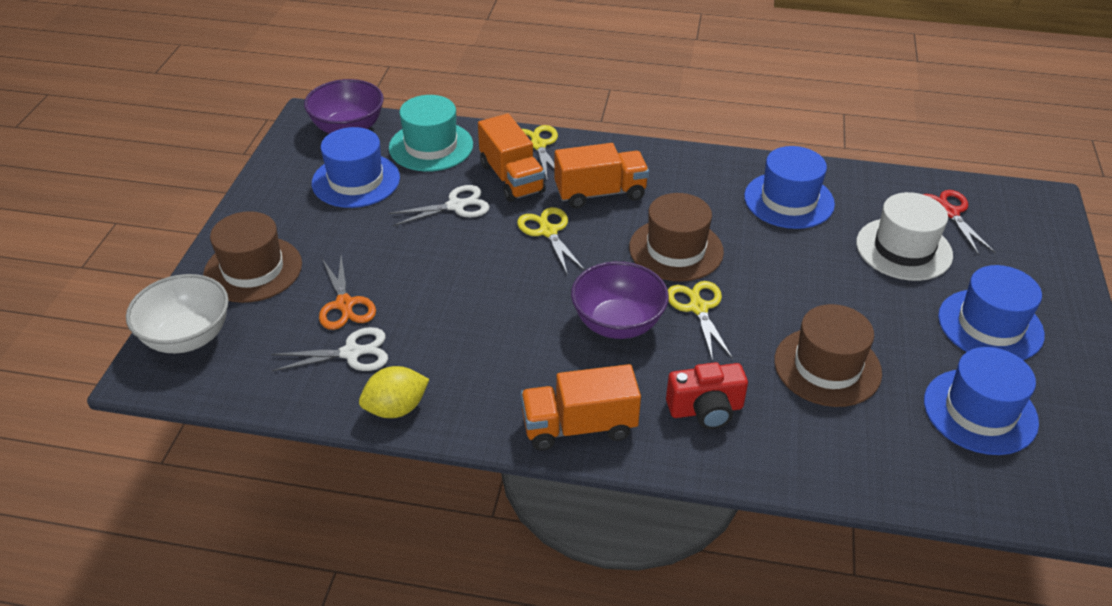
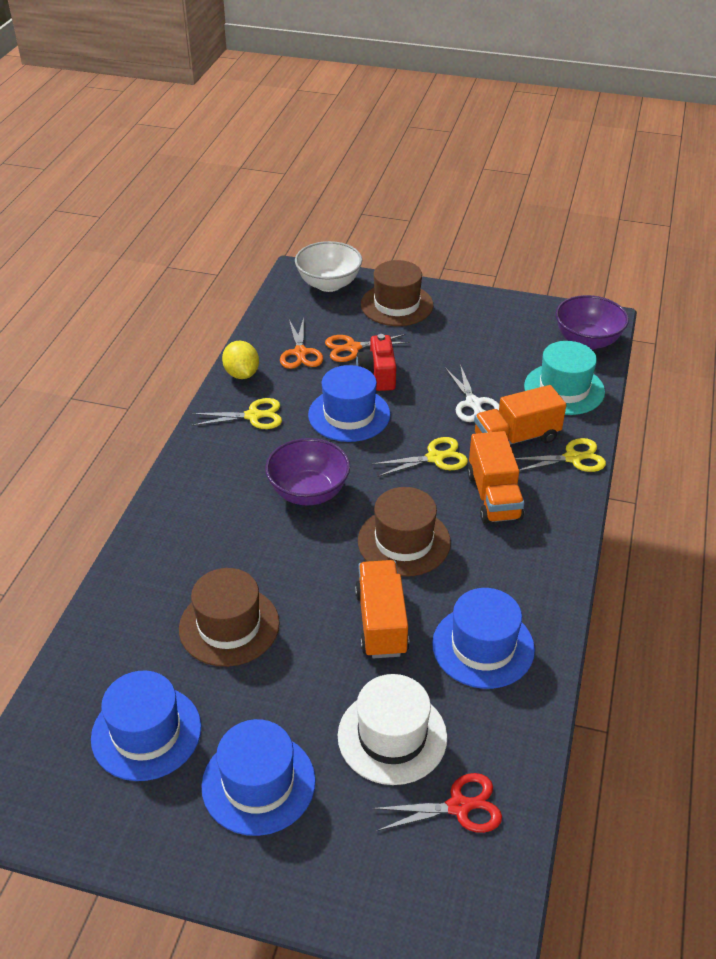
camera: 95 degrees right, 0 degrees up
(351, 353) = (300, 353): white scissors -> orange scissors
(356, 180) = (509, 348): blue hat -> blue hat (349, 415)
(579, 426) = (201, 461): orange truck -> orange truck (381, 623)
(698, 308) = (320, 547): yellow scissors -> yellow scissors (253, 416)
(705, 410) = (199, 535): red camera -> red camera (378, 375)

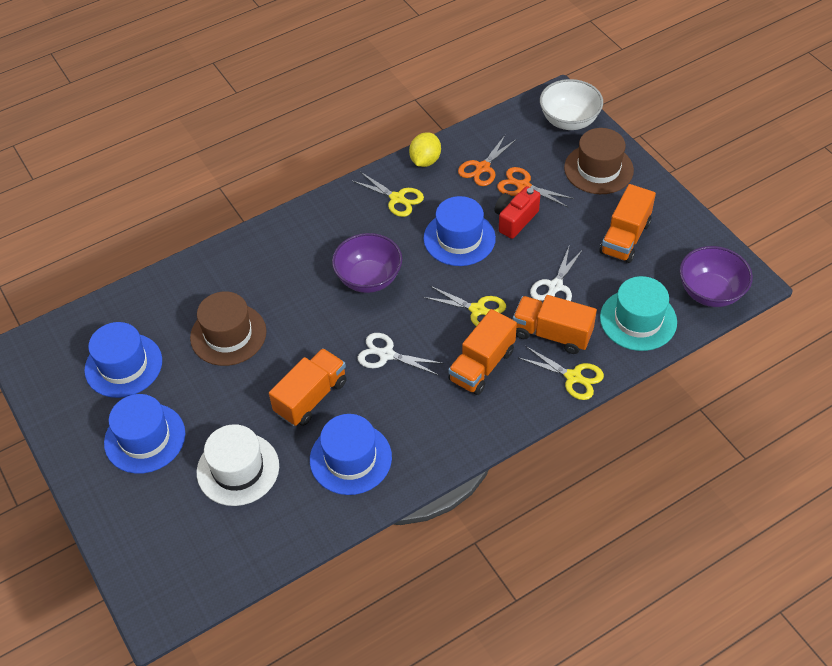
camera: 45 degrees right, 10 degrees up
(404, 541) = (386, 355): brown hat -> white scissors
(458, 807) = (225, 537): red scissors -> none
(479, 340) = (625, 238): none -> orange truck

